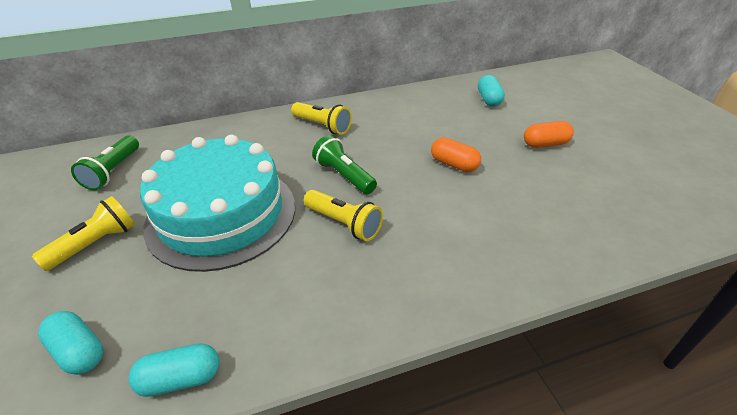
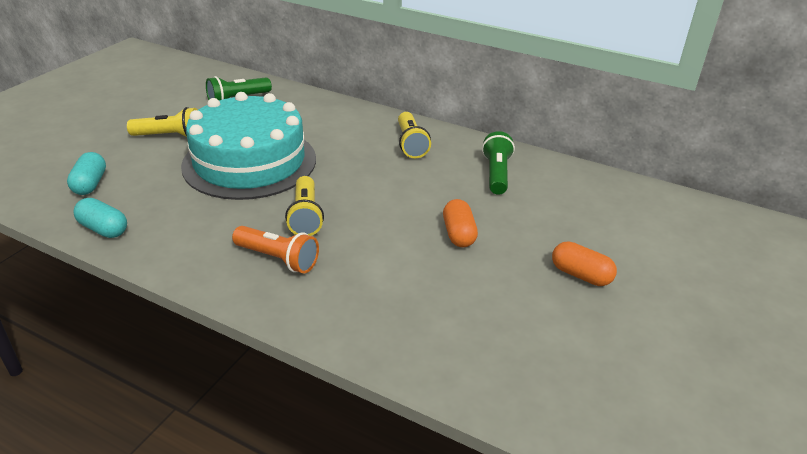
camera: 45 degrees right, 5 degrees down
(344, 176) = (361, 187): green flashlight -> green flashlight (496, 174)
(383, 269) = (278, 259): none -> orange flashlight
(489, 99) = (605, 207): turquoise capsule -> none

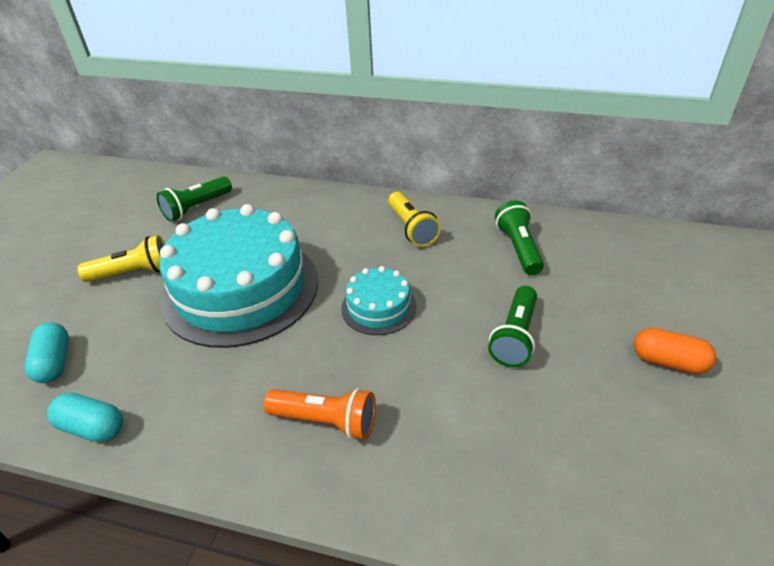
camera: 10 degrees left, 5 degrees up
(306, 216) = (335, 351): yellow flashlight -> none
(355, 194) = (378, 307): none -> turquoise cake
(458, 234) = (515, 336): orange capsule -> green flashlight

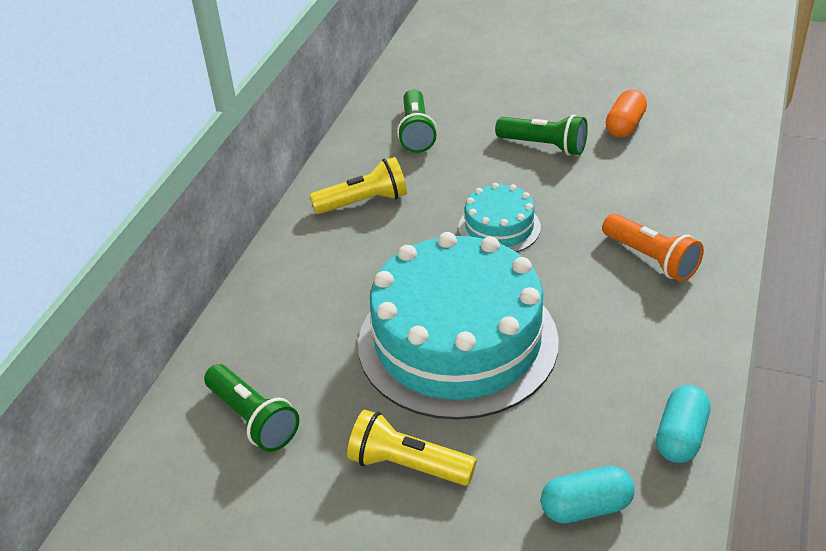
camera: 85 degrees left, 0 degrees up
(133, 273) = (408, 465): yellow flashlight -> yellow flashlight turned 60 degrees counterclockwise
(326, 421) = (651, 259): orange flashlight -> orange flashlight turned 120 degrees clockwise
(518, 248) = (416, 132): green flashlight -> green flashlight turned 90 degrees counterclockwise
(668, 362) = (572, 77): orange capsule -> orange capsule (625, 126)

